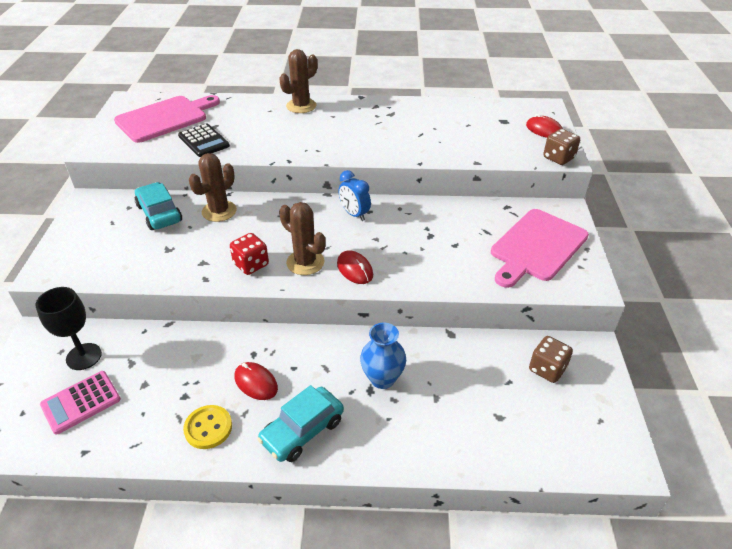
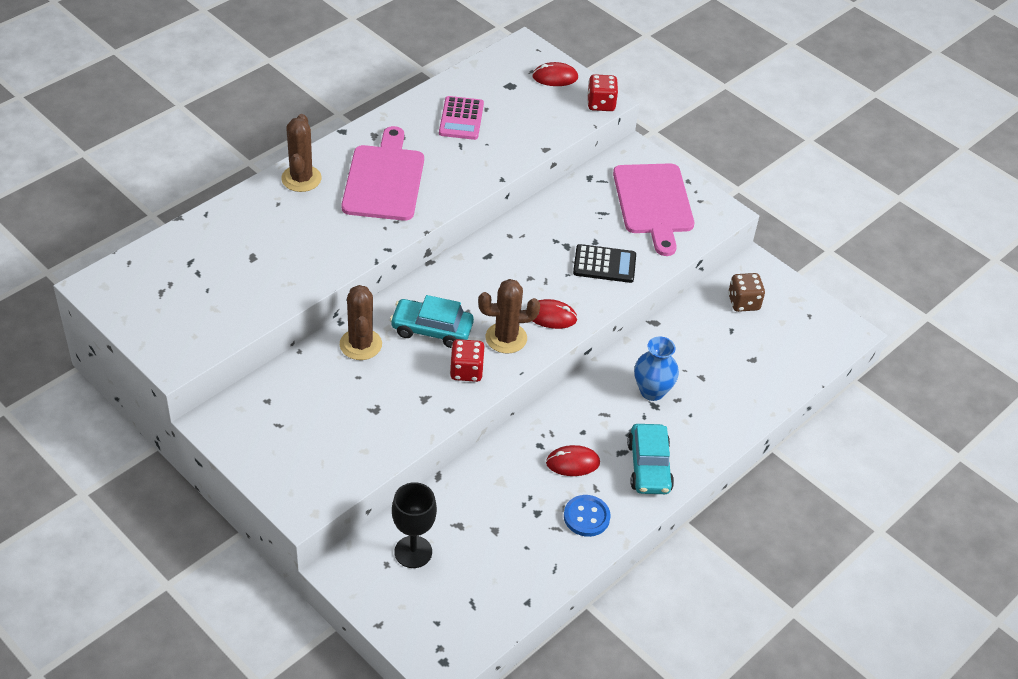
camera: 50 degrees left, 5 degrees up
(81, 402) = (469, 579): pink calculator -> pink calculator (461, 119)
(159, 213) = (309, 385): turquoise car -> turquoise car (432, 329)
(165, 118) = (183, 281): pink cutting board -> pink cutting board (384, 180)
(204, 141) = (272, 280): black calculator -> black calculator (604, 264)
(208, 428) = (586, 517): yellow button -> blue button
(354, 214) = (481, 266): blue clock -> none
(558, 158) = (601, 104): brown dice -> red dice

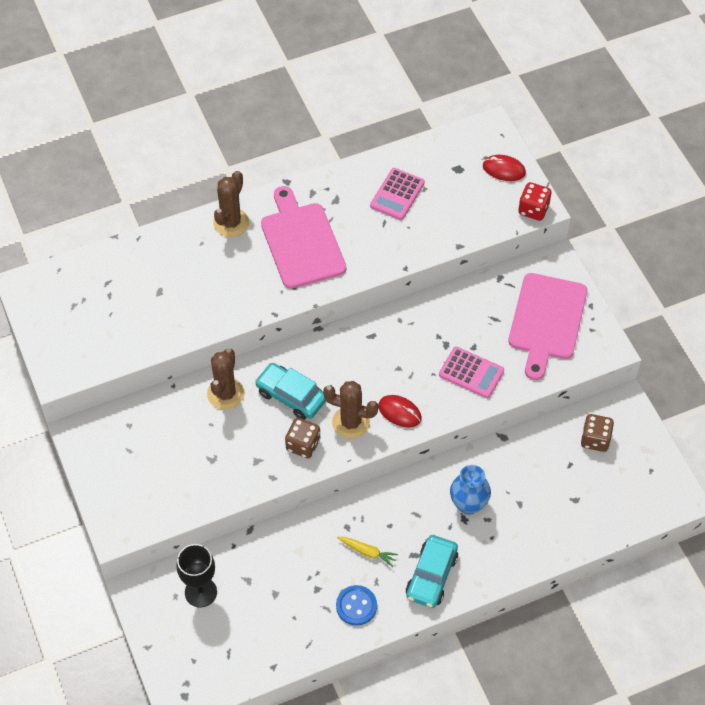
camera: 25 degrees right, 10 degrees up
(384, 180) = (301, 242): pink cutting board -> pink cutting board turned 45 degrees counterclockwise
(466, 371) = (303, 445): red dice -> brown dice
(572, 463) = (367, 552): red mouse -> yellow carrot
(604, 264) = (471, 373): black calculator -> pink calculator

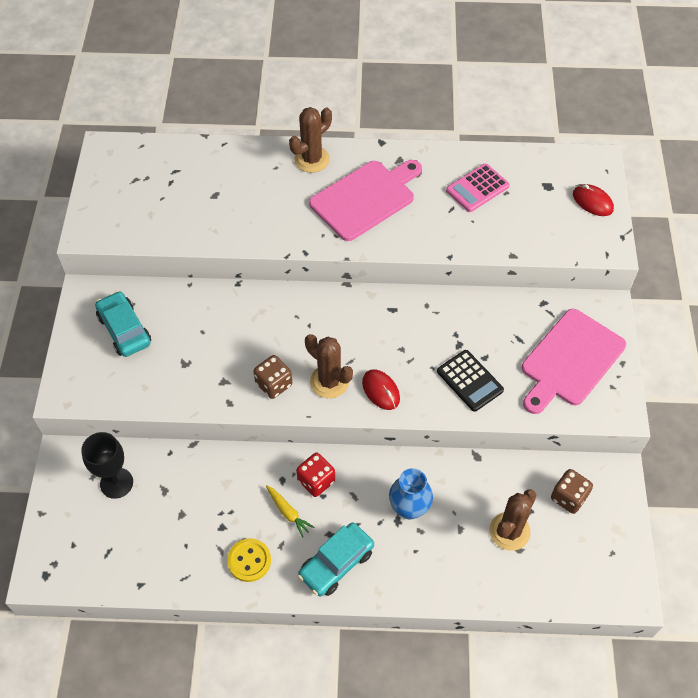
camera: 25 degrees right, 0 degrees up
(225, 394) = (231, 310): brown cactus -> brown cactus (509, 531)
(291, 396) = (288, 335): turquoise car -> turquoise car (124, 330)
(301, 242) = (365, 198): pink cutting board -> pink cutting board turned 45 degrees clockwise
(356, 606) = (249, 560): blue button -> yellow button
(471, 373) = (470, 381): pink calculator -> black calculator
(533, 209) = (603, 248): red dice -> red dice (316, 481)

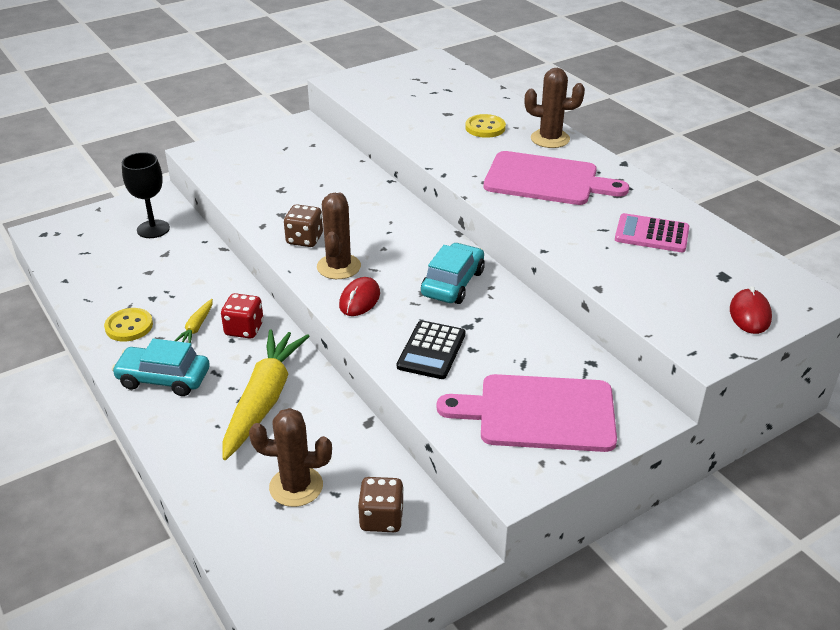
camera: 55 degrees right, 20 degrees down
(124, 330) = (284, 152): turquoise car -> turquoise car (453, 283)
(259, 186) = (485, 128): none -> yellow button
(409, 508) = (264, 400): blue vase -> yellow carrot

